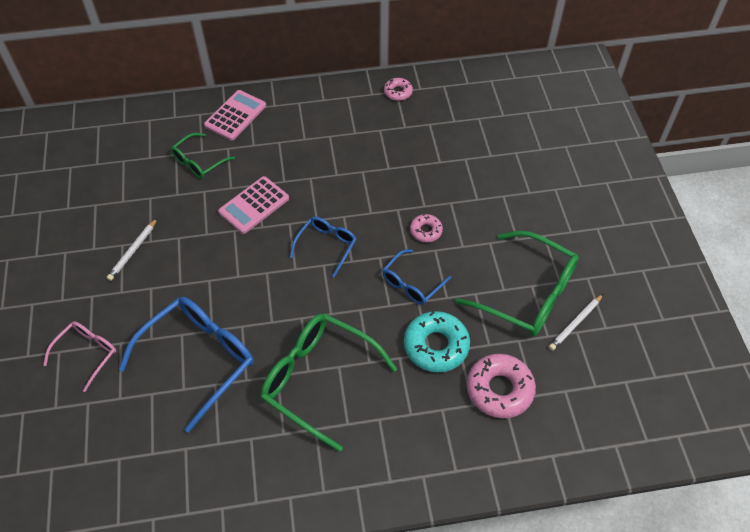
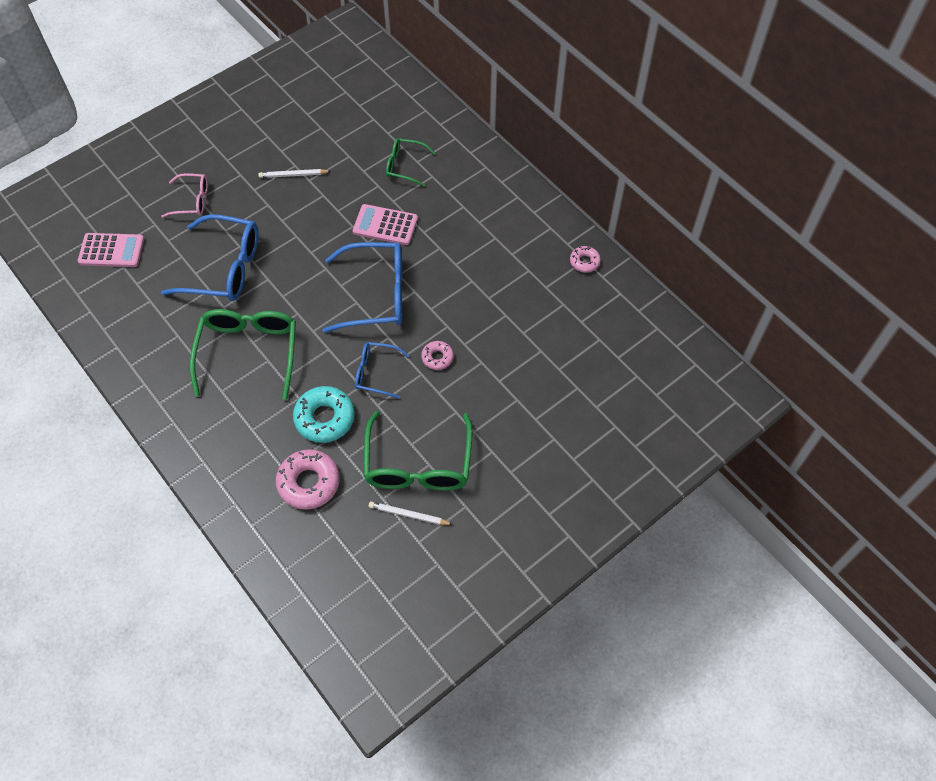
camera: 60 degrees right, 5 degrees up
(235, 116) = (470, 162): pink calculator -> pink calculator (111, 251)
(326, 246) = (376, 295): blue glasses -> blue glasses, size x1.83

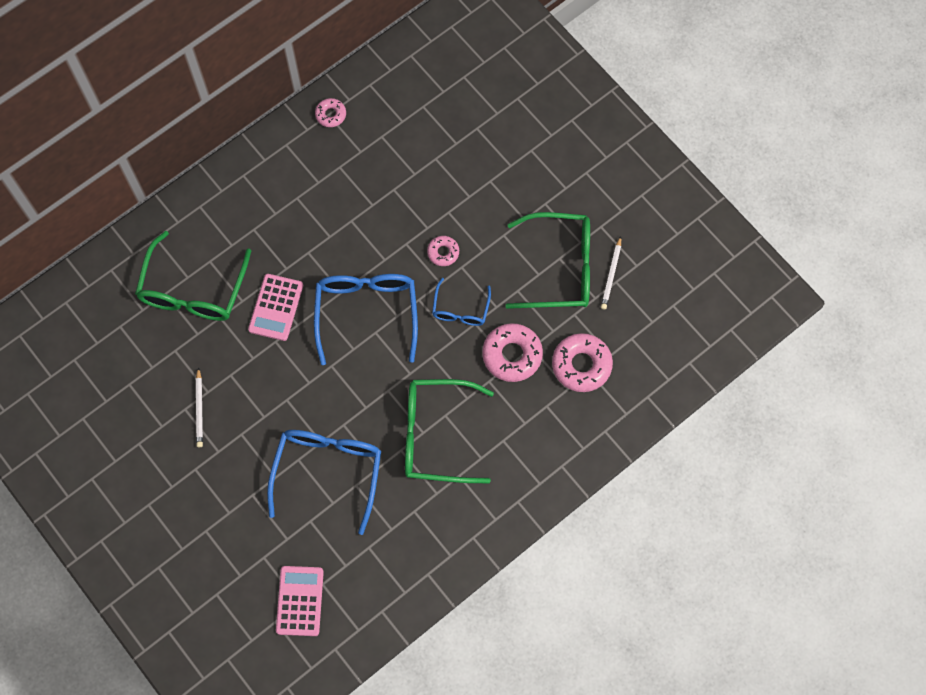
camera: 90 degrees left, 10 degrees up
(192, 200) = (231, 519): pink glasses -> none
(324, 418) = (512, 355): turquoise donut -> pink donut
(404, 166) = (193, 290): green glasses -> green glasses, size x1.83

